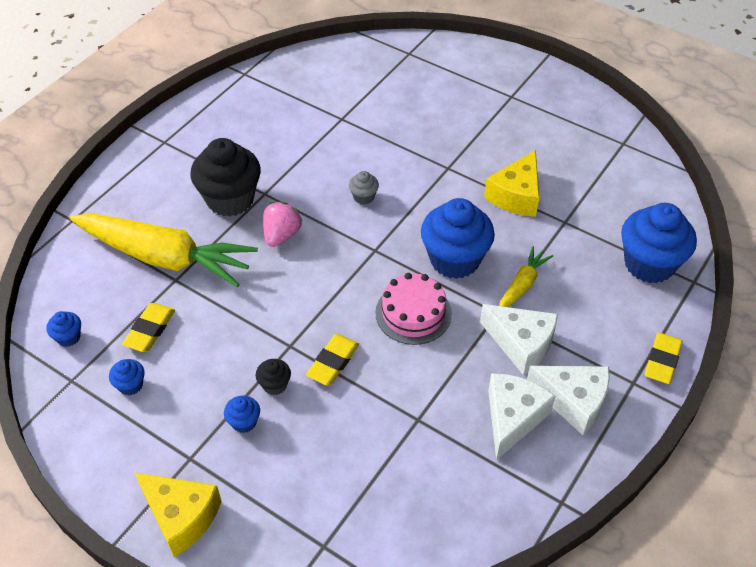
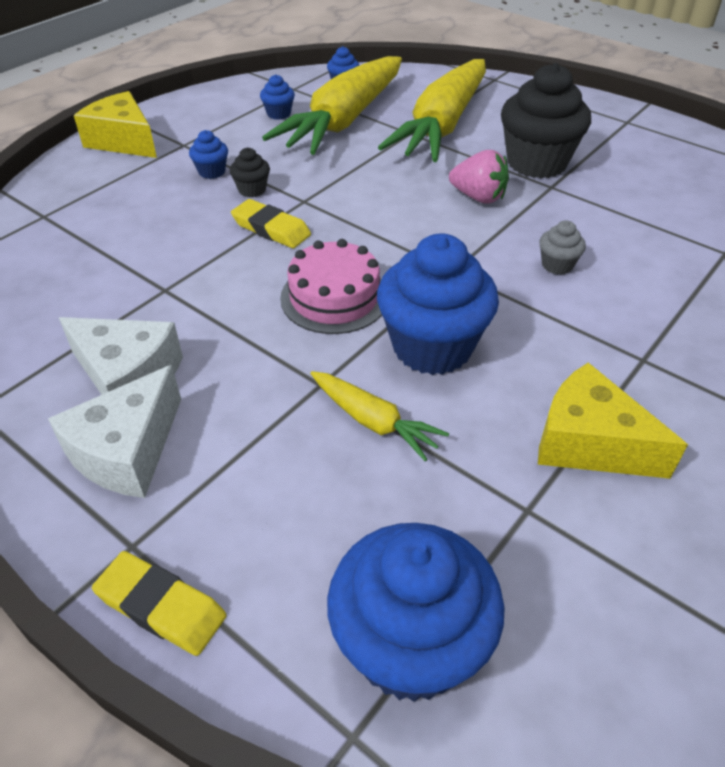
camera: 95 degrees right, 5 degrees down
(150, 330) = (344, 121): yellow eraser -> yellow carrot
(181, 516) = (123, 141): yellow cheese -> yellow cheese turned 90 degrees clockwise
(521, 344) = (253, 404): white cheese -> none

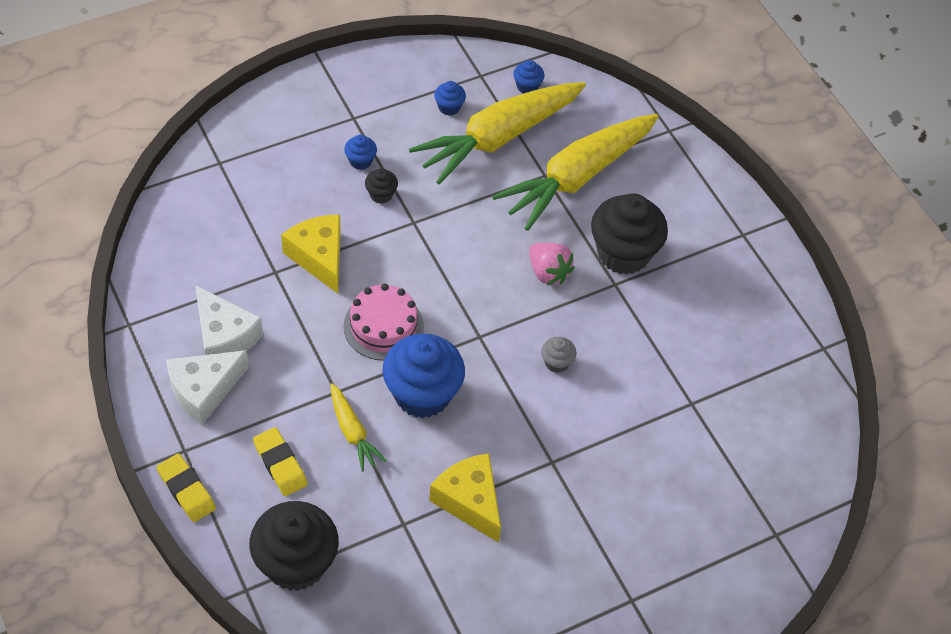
camera: 20 degrees right, 10 degrees up
(123, 141) = (308, 95): yellow cheese -> yellow cheese (319, 257)
(271, 229) = (374, 243): yellow eraser -> yellow eraser (280, 464)
(410, 645) = (296, 563): blue cupcake -> black cupcake

